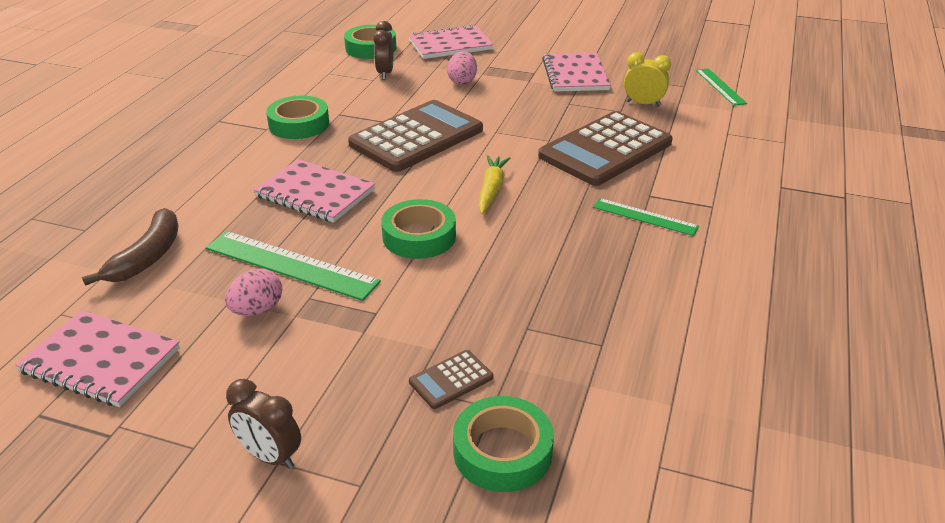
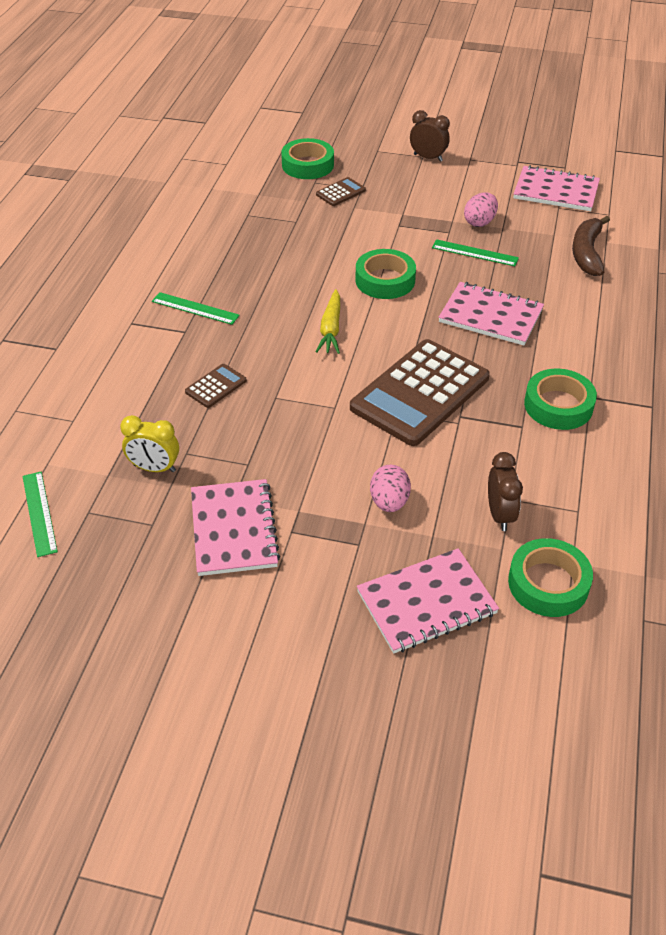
camera: 175 degrees right, 10 degrees up
(291, 265) = (475, 253): green ruler -> green ruler, size x0.60
(605, 150) = (216, 386): brown calculator -> brown calculator, size x0.42

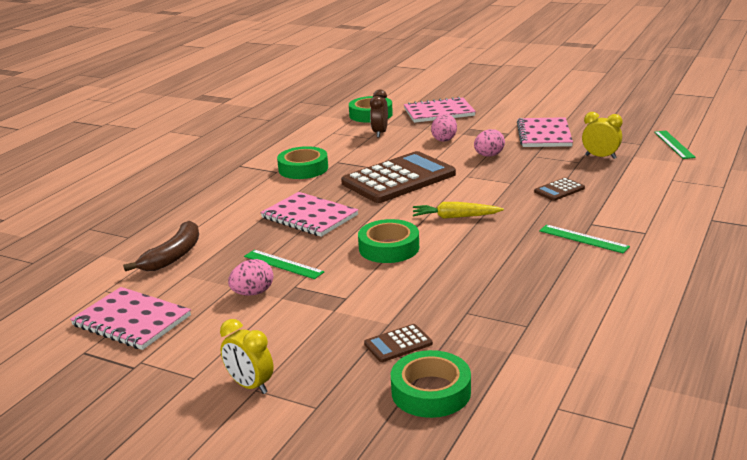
camera: 165 degrees left, 20 degrees down
(313, 459) = (488, 155): none -> pink egg
(331, 329) = (455, 217): yellow carrot -> yellow carrot turned 105 degrees counterclockwise
(428, 158) = (250, 385): brown clock -> yellow clock

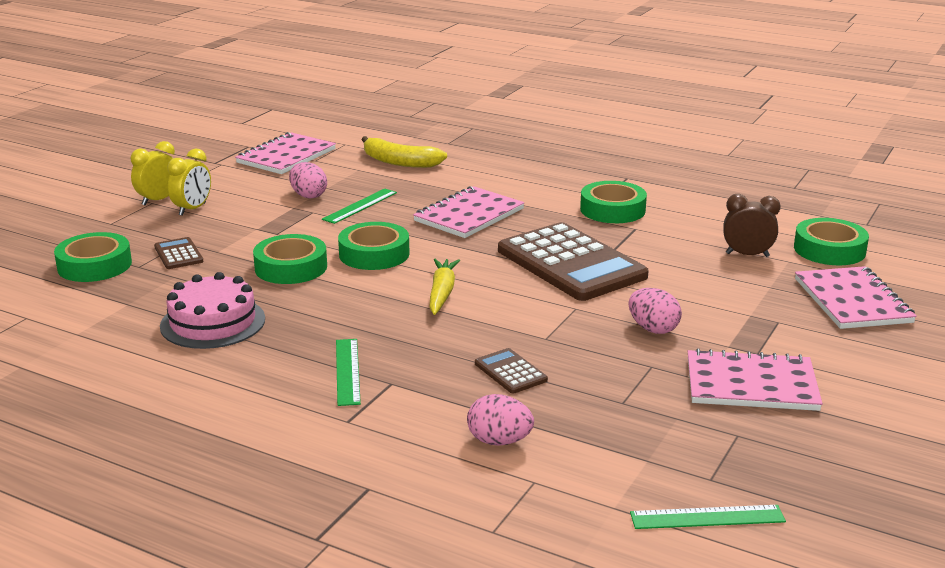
camera: 90 degrees right, 0 degrees up
(173, 256) = (399, 162): brown banana -> yellow banana
(420, 281) = (291, 267): none -> green tape
(444, 139) = (723, 299): pink egg -> pink egg (499, 441)
(531, 301) = (213, 322): none -> pink cake
(583, 239) = (348, 371): green ruler -> green ruler turned 45 degrees counterclockwise
(600, 157) = (643, 425): yellow clock -> yellow clock (192, 209)

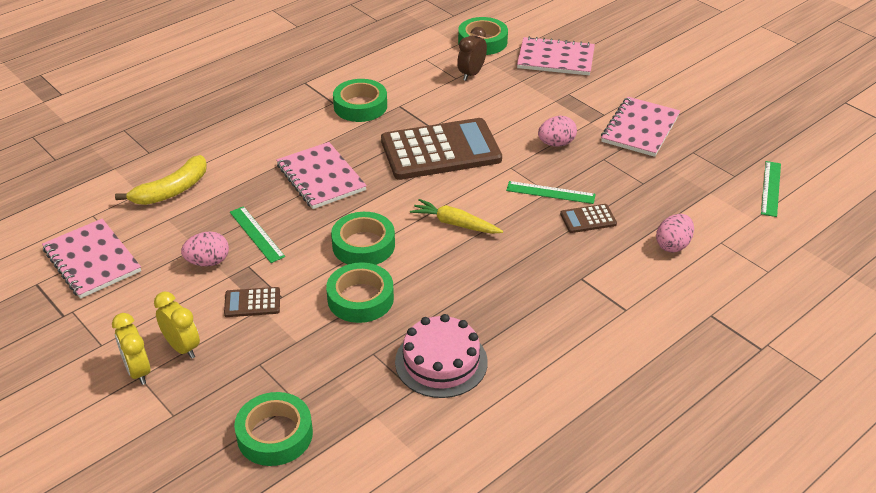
camera: 70 degrees left, 15 degrees up
(178, 254) = (287, 369): brown calculator -> brown calculator (252, 303)
(348, 371) = (556, 297): green ruler -> green ruler (550, 192)

